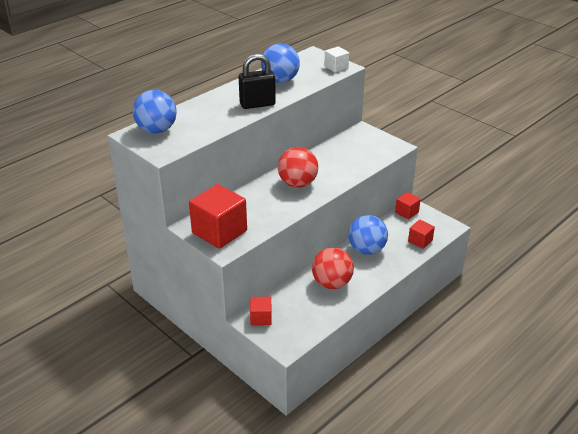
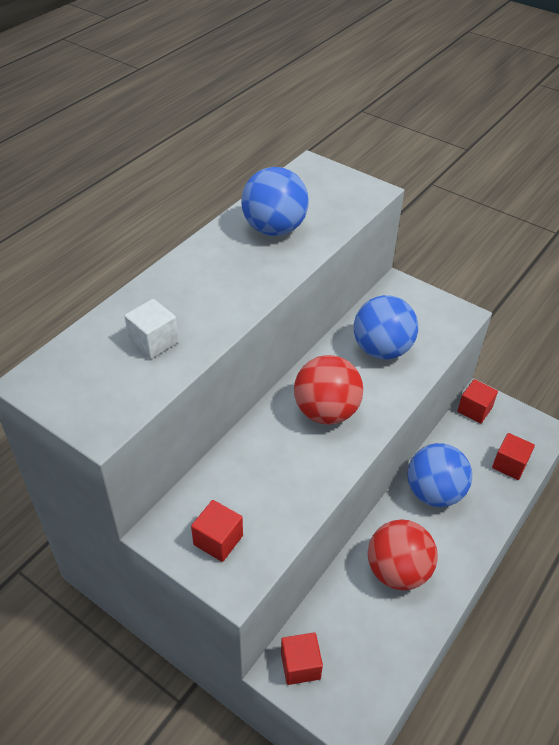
camera: 10 degrees left, 10 degrees up
(156, 130) = (80, 367): blue ball -> blue ball (382, 349)
(219, 232) = (218, 540): red cube -> red cube, size x0.51
(257, 104) = (249, 286): black padlock -> none
(336, 67) = (358, 193): white cube -> white cube (153, 341)

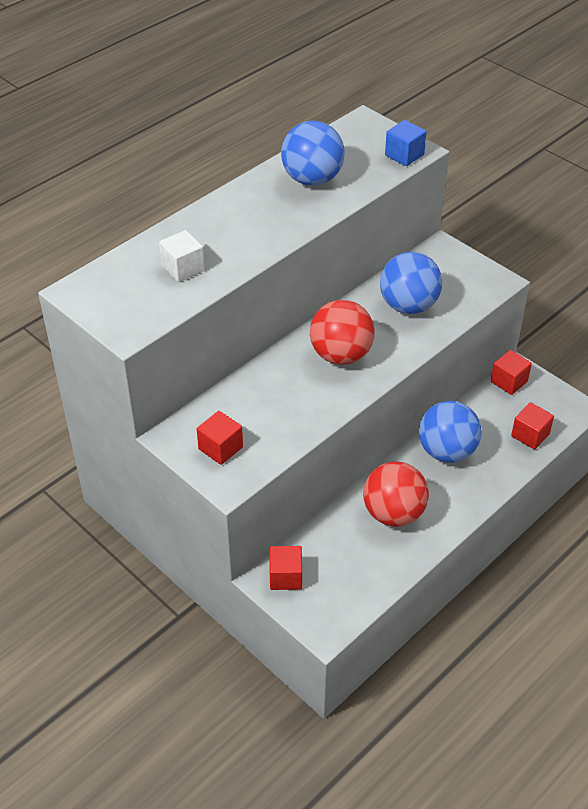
camera: 10 degrees right, 0 degrees up
(361, 196) = (404, 155): none -> blue cube

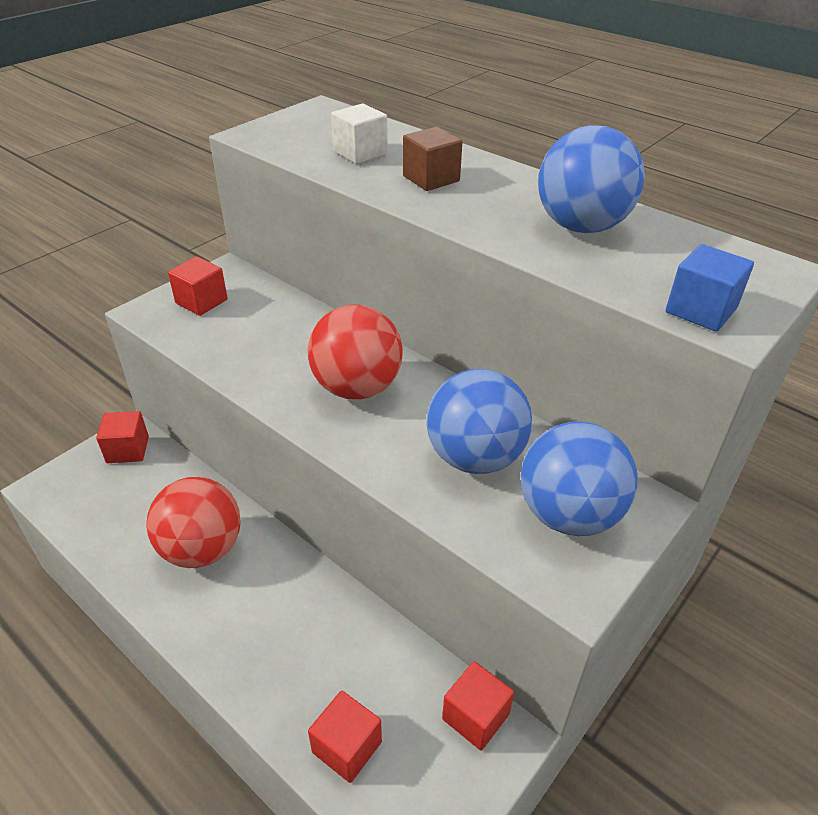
camera: 85 degrees right, 5 degrees down
(235, 235) = (431, 179): none -> brown cube
(446, 451) = (311, 614): blue ball -> blue ball (569, 514)

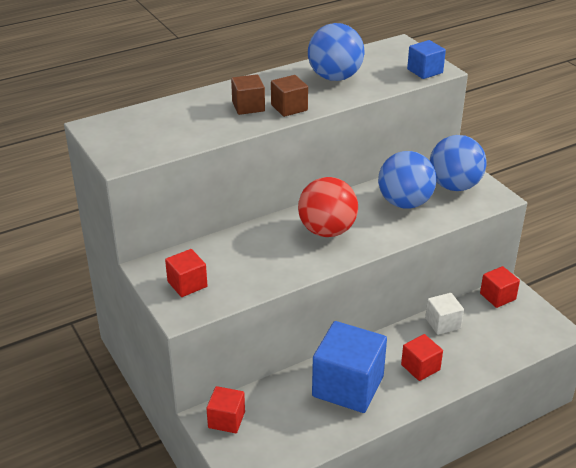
camera: 70 degrees left, 5 degrees down
(202, 549) = (348, 386): red ball -> blue cube
(347, 747) = (503, 344): red cube -> red cube (420, 367)
(360, 153) = (191, 123): white cube -> white cube (442, 323)
(451, 207) = (289, 108): none -> brown cube

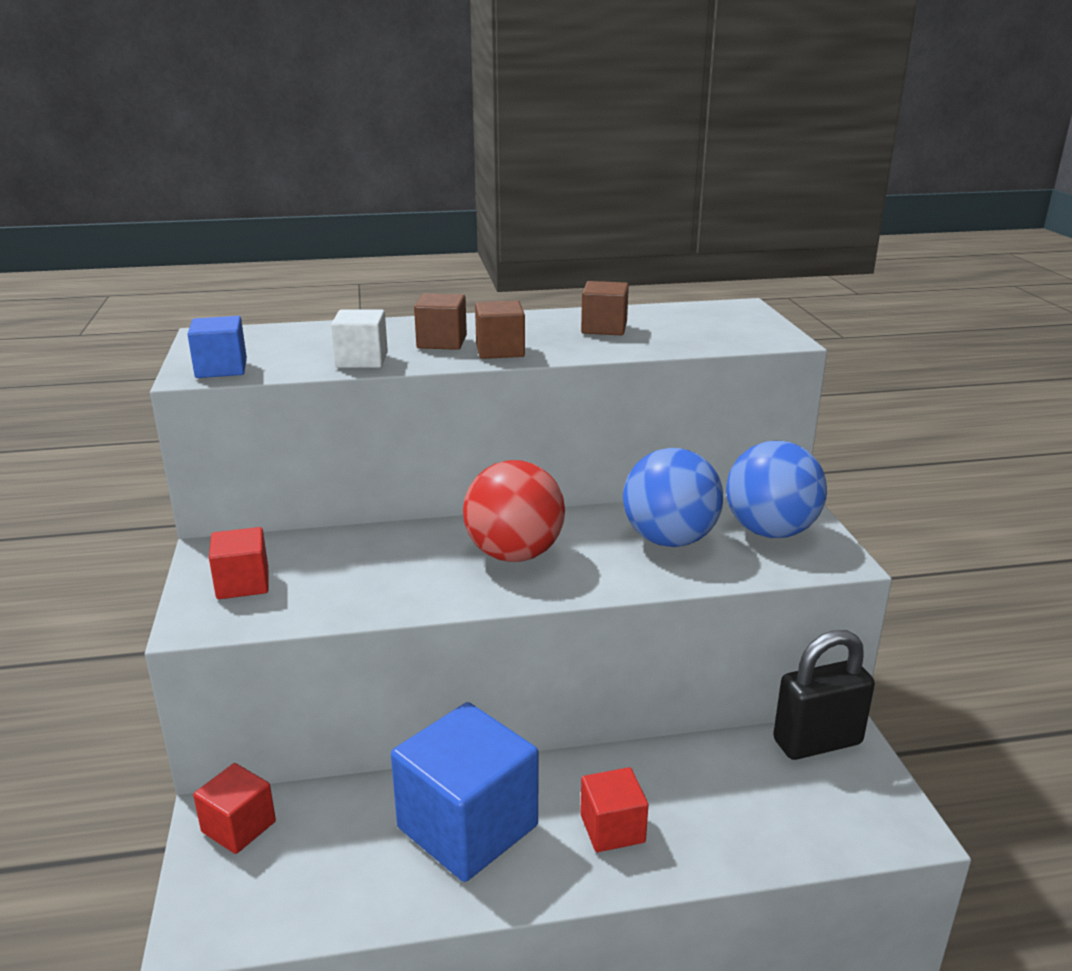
camera: 20 degrees right, 10 degrees down
(335, 77) = (604, 328): blue ball -> brown cube
(425, 71) = (754, 338): blue cube -> blue cube (221, 369)
(442, 323) = (694, 763): white cube -> white cube (362, 360)
(497, 296) = (817, 742): red cube -> black padlock

